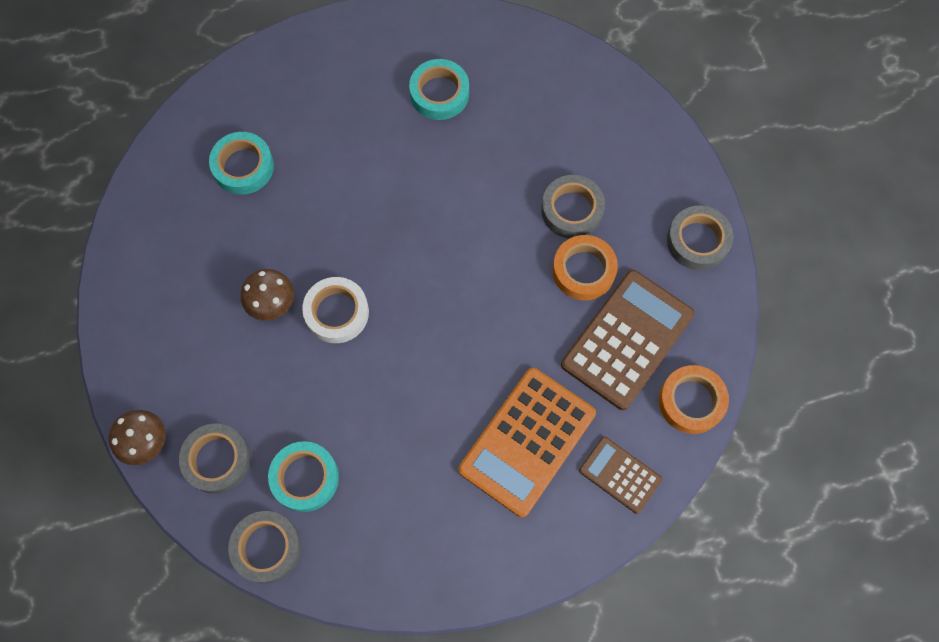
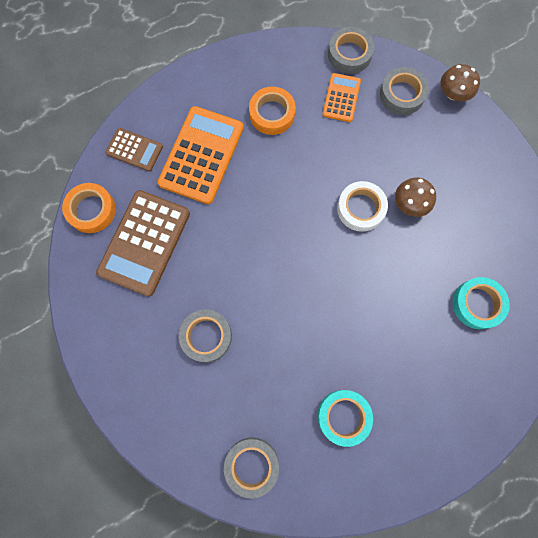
camera: 165 degrees right, 5 degrees up
(305, 478) = (341, 98): turquoise tape -> orange calculator
(583, 270) = (187, 288): orange tape -> orange tape (272, 114)
(697, 241) = (101, 336): grey tape -> grey tape (251, 465)

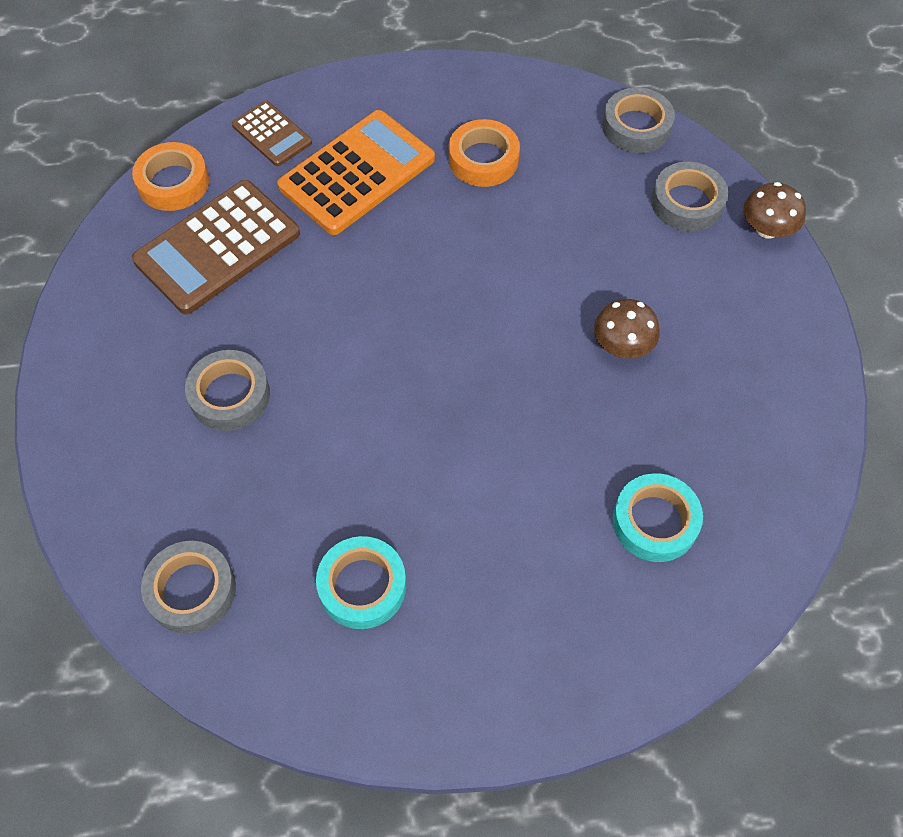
camera: 25 degrees right, 15 degrees down
(341, 98) = (594, 175): orange calculator -> none
(360, 208) = (544, 323): white tape -> none

